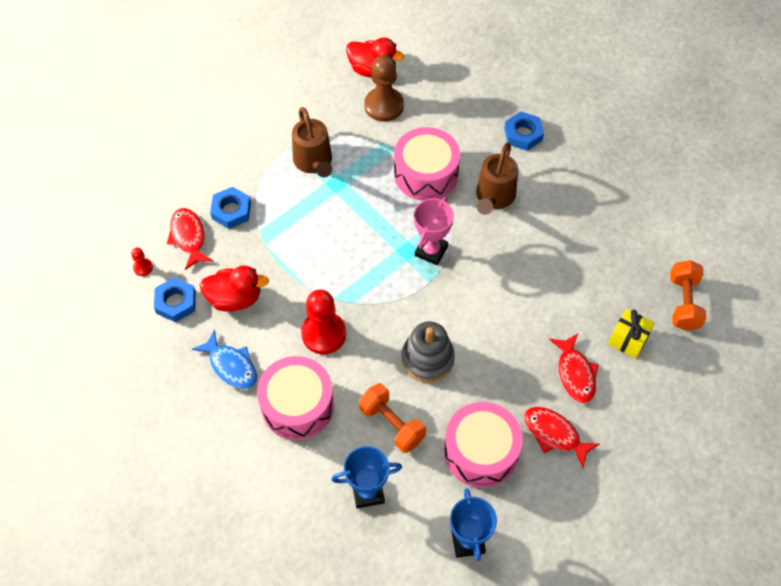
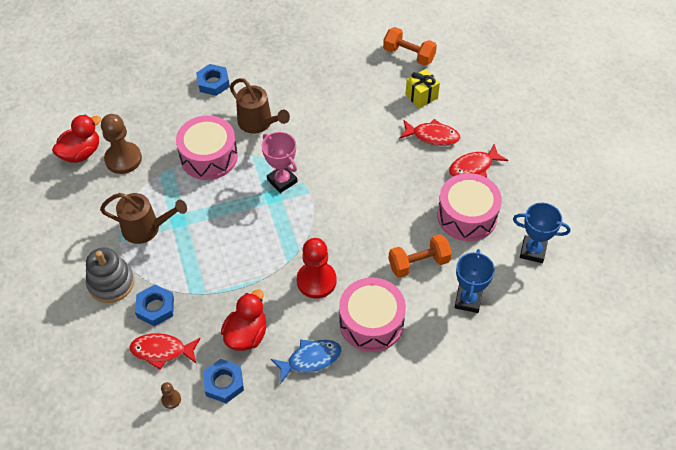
camera: 65 degrees left, 5 degrees down
(143, 267) = (171, 399): red pawn -> brown pawn
(427, 358) = (375, 219): grey stacking toy -> grey stacking toy (111, 283)

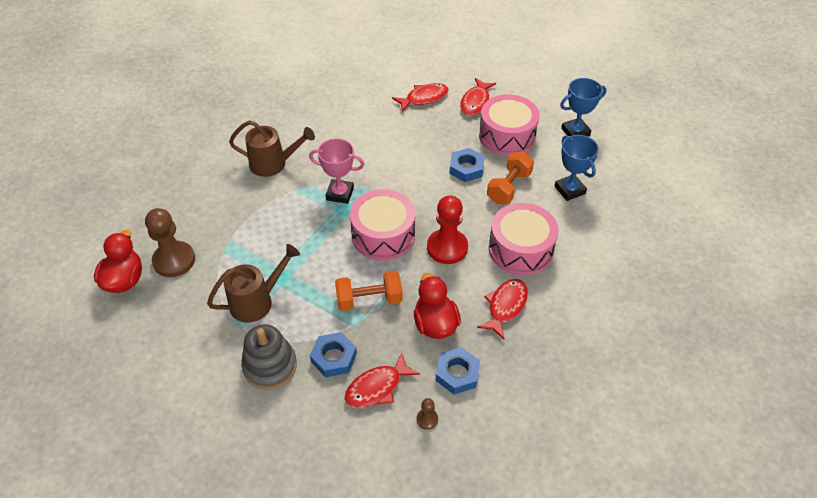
camera: 40 degrees left, 5 degrees down
(209, 157) = (255, 212): pink drum -> pink drum (383, 235)
(213, 83) = (199, 156): blue nut -> blue nut (466, 168)
(310, 359) = (505, 306): blue fish -> red fish
(409, 55) = (346, 54): orange dumbbell -> orange dumbbell (369, 300)
(421, 96) = (386, 76): yellow gift -> none

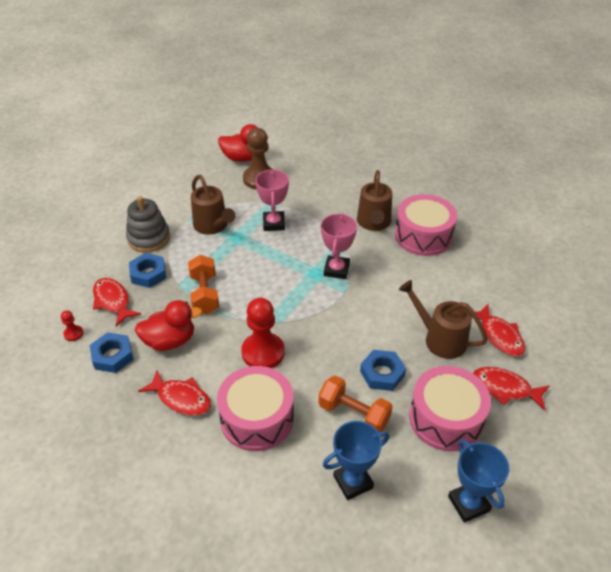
camera: 90 degrees right, 5 degrees down
(261, 244) = (274, 223): none -> pink trophy
(383, 235) = (281, 302): pink drum -> pink drum (423, 236)
(427, 132) = (439, 339): none -> brown watering can
(427, 419) = (73, 334): brown pawn -> red pawn

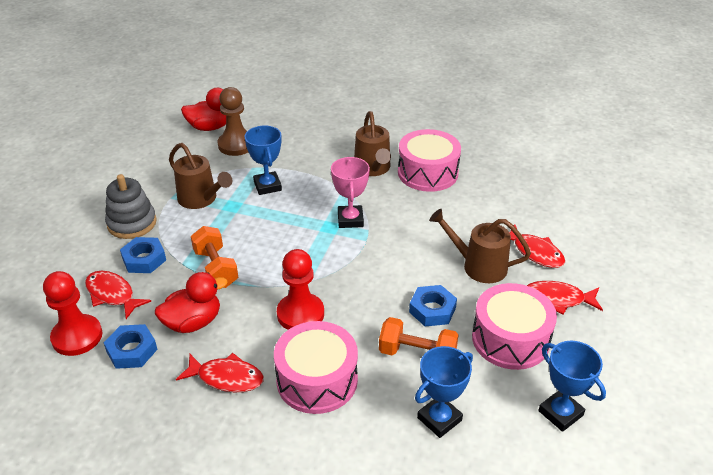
camera: 15 degrees left, 5 degrees down
(73, 334) = (77, 337): red pawn -> red pawn, size x2.24
(274, 223) = (267, 186): pink trophy -> blue trophy

